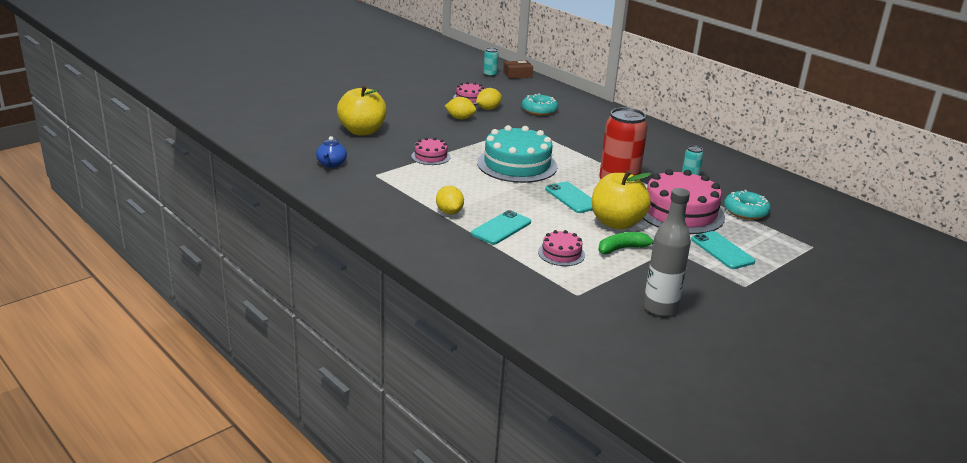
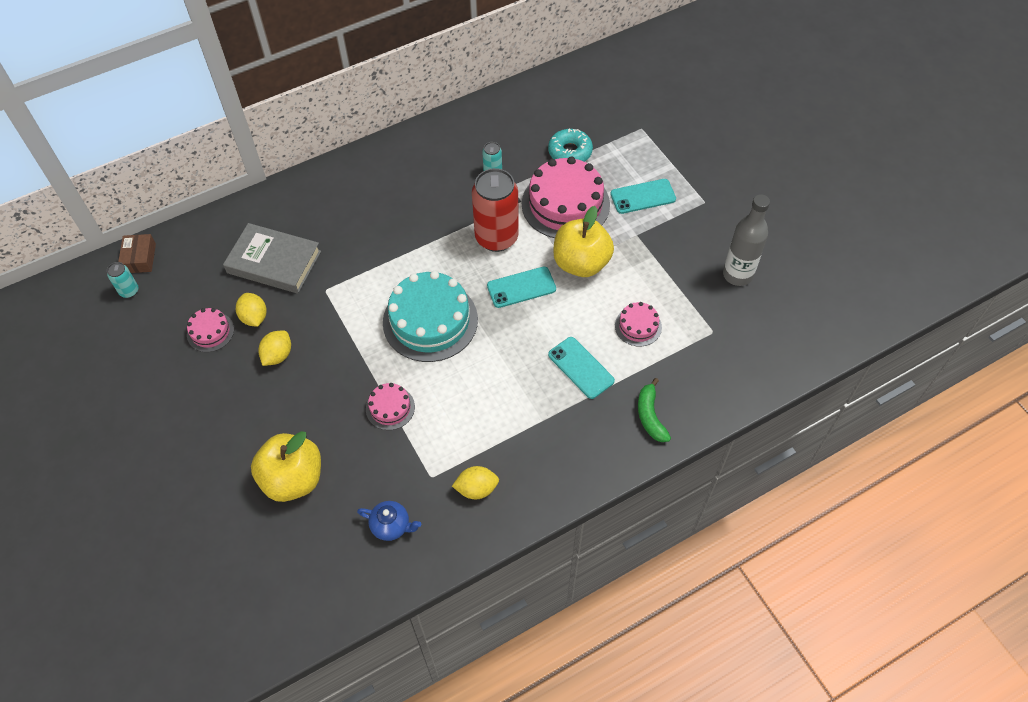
camera: 75 degrees left, 30 degrees up
(449, 212) = (539, 411): yellow lemon -> yellow lemon (476, 489)
(539, 110) = (274, 262): turquoise donut -> grey book
(623, 248) = (633, 272): green banana -> green banana (650, 416)

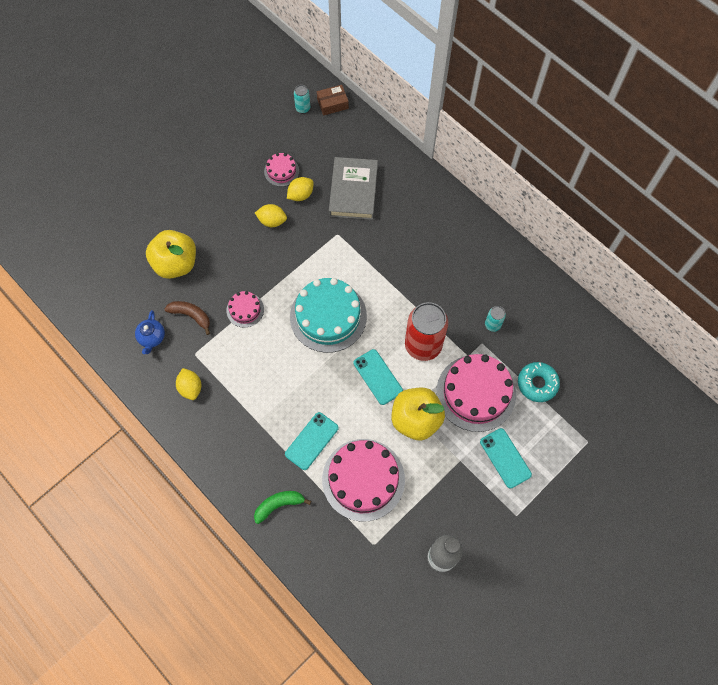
camera: 75 degrees right, 10 degrees up
(376, 472) = (191, 315): none -> brown banana
(638, 326) = (363, 479): pink cake -> pink cake, size x2.04

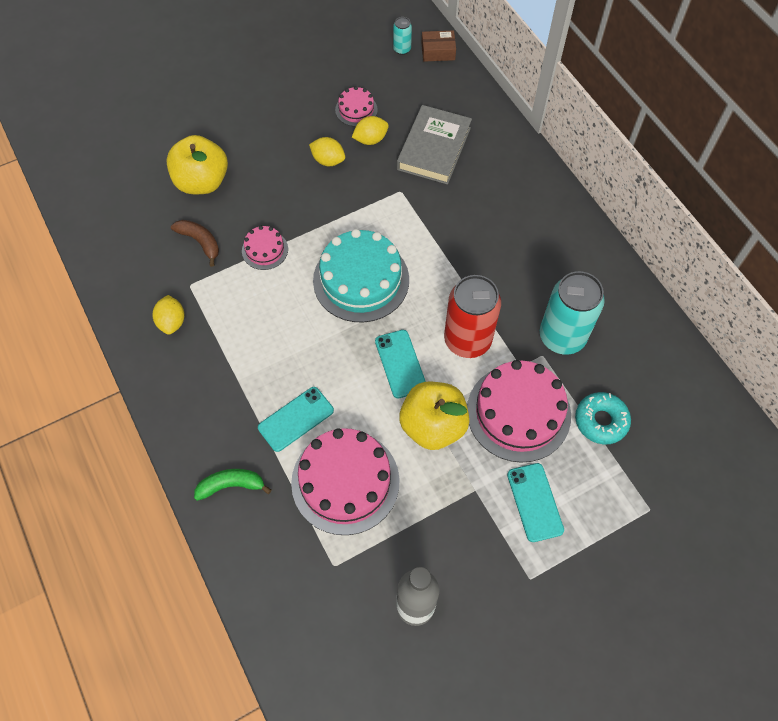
camera: 15 degrees right, 5 degrees down
(152, 338) = (147, 256): blue teapot -> none
(492, 325) = (562, 337): turquoise can -> turquoise can, size x2.22

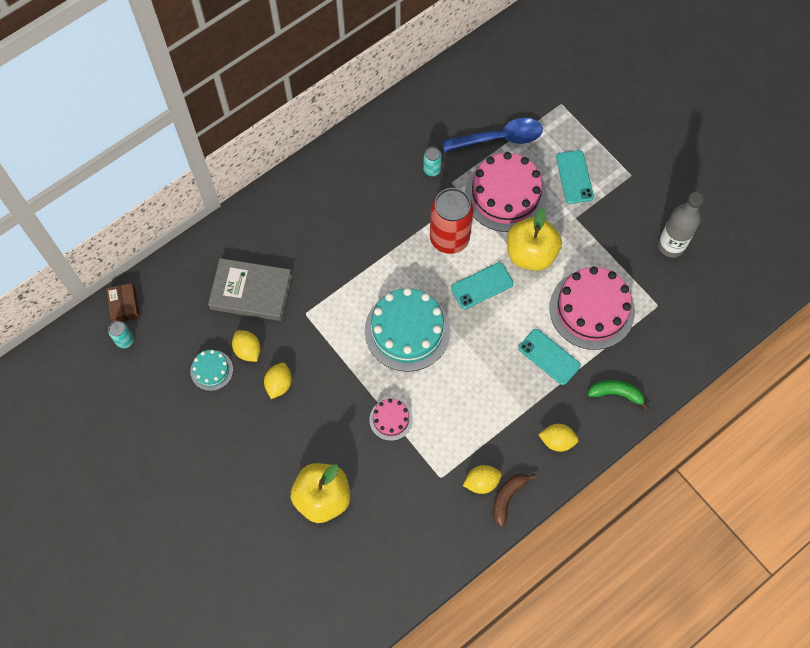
camera: 100 degrees left, 5 degrees up
(194, 406) = (557, 441): none -> yellow lemon
(200, 242) = (392, 480): brown banana -> brown banana (507, 497)
(231, 485) = (616, 393): green banana -> green banana turned 120 degrees clockwise
(356, 110) = (211, 370): pink cake -> turquoise cake
(535, 502) = (574, 177): turquoise phone -> turquoise phone turned 75 degrees counterclockwise
(562, 337) = (432, 170): turquoise can -> turquoise can, size x0.45
(601, 421) = (499, 138): turquoise donut -> blue spoon

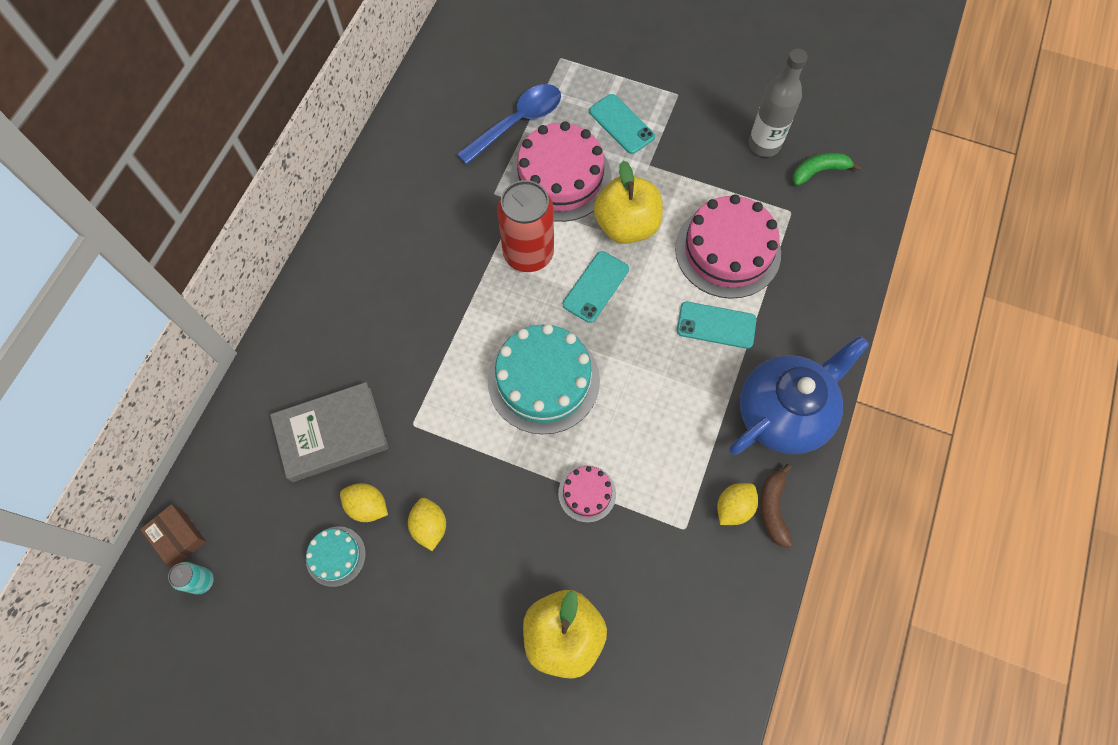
camera: 30 degrees left, 0 degrees up
(432, 170) = (464, 190): turquoise can -> none
(557, 441) = (784, 413): yellow lemon -> blue teapot
(616, 393) = (811, 326): green banana -> green banana (819, 171)

